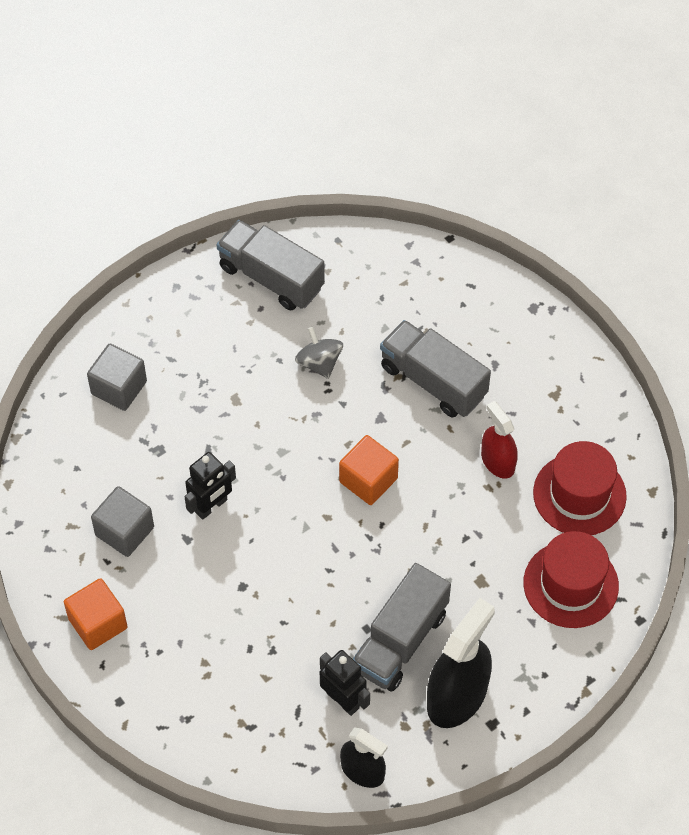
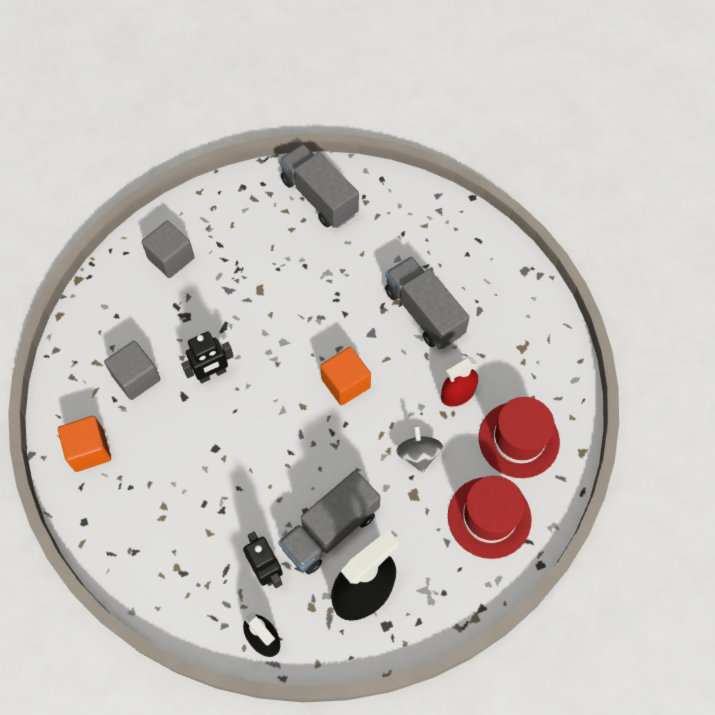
camera: 15 degrees right, 5 degrees up
(319, 363) = (336, 275): grey spinning top -> grey spinning top (418, 455)
(497, 461) = (457, 394): red spray bottle -> red spray bottle turned 105 degrees counterclockwise

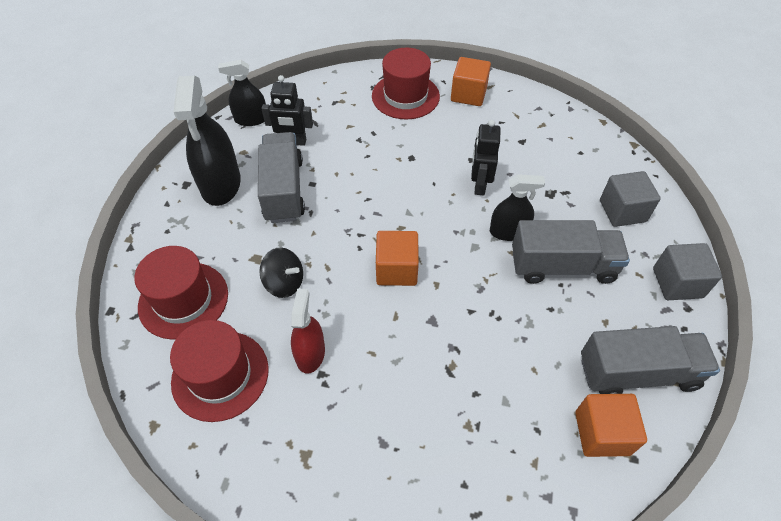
camera: 125 degrees right, 10 degrees down
(129, 508) = (405, 96): none -> red hat
(136, 377) = (511, 140): grey cube -> grey cube (677, 283)
(250, 326) = (508, 231): none -> black spray bottle
(378, 200) = (602, 433): none -> orange cube
(418, 455) = (284, 283): grey spinning top -> black spinning top
(424, 312) = (421, 384): grey truck -> grey truck (562, 266)

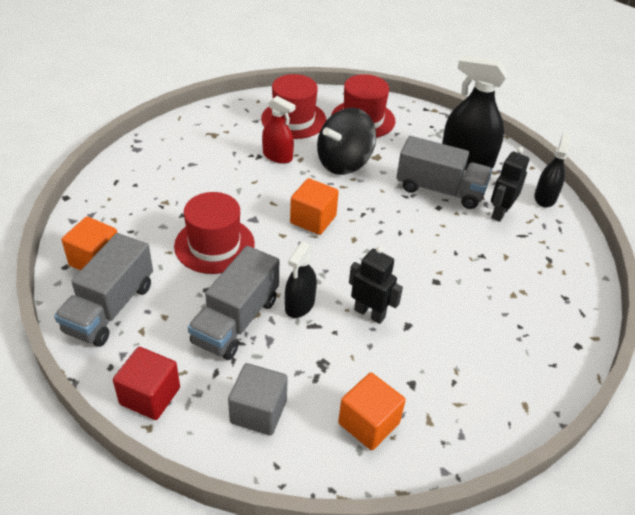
camera: 115 degrees right, 10 degrees down
(284, 283) = (344, 162): black spinning top -> black spinning top, size x1.70
(405, 96) = (537, 317): red hat -> red hat (214, 245)
(468, 94) = (517, 376): orange cube -> orange cube (369, 423)
(677, 283) = (150, 396): grey cube -> red cube

